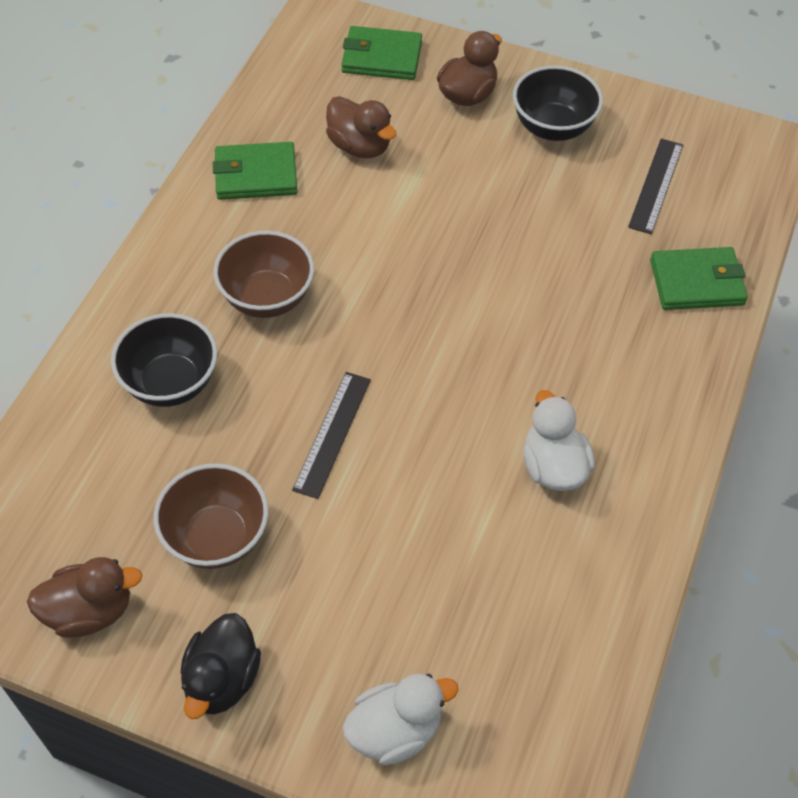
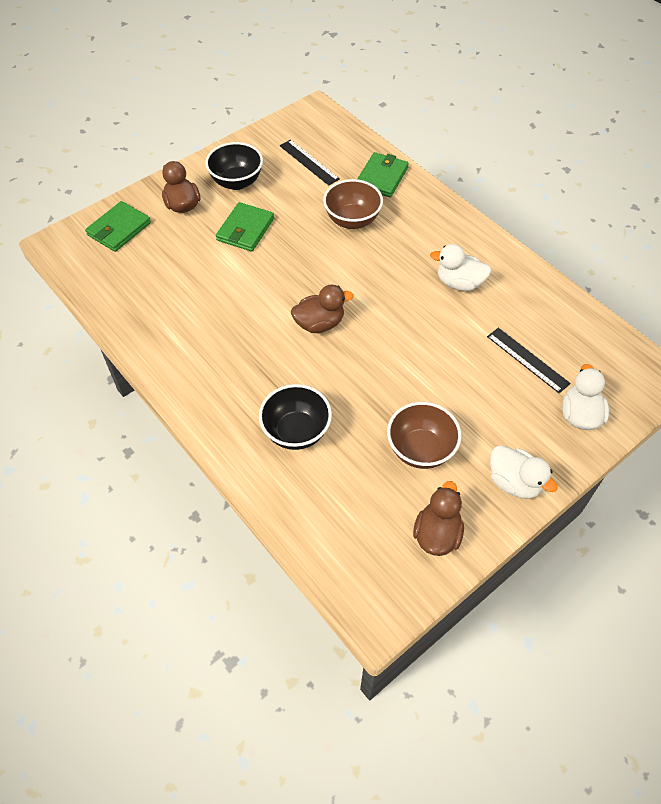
camera: 60 degrees left, 0 degrees up
(222, 679) = (514, 482): black duck -> white duck
(256, 175) = (164, 326): green wallet -> green wallet (245, 229)
(267, 298) = (265, 359): brown bowl -> brown bowl (352, 220)
(332, 433) = (382, 367): black ruler -> black ruler (527, 360)
(360, 146) = (181, 268): brown duck -> brown duck (319, 323)

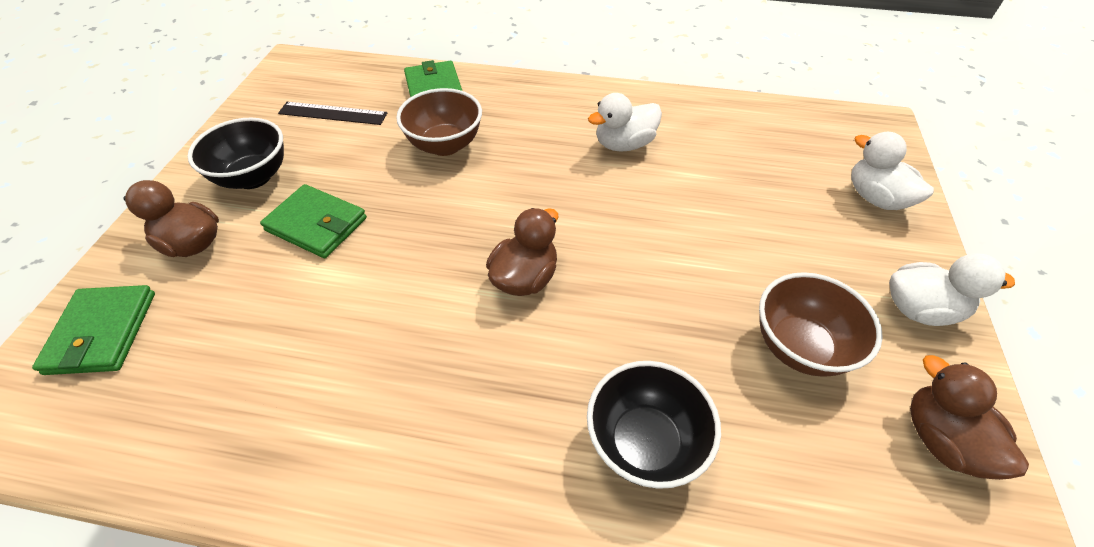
camera: 40 degrees left, 5 degrees down
(245, 229) = (316, 224): green wallet -> green wallet turned 45 degrees counterclockwise
(527, 360) = (770, 177): black ruler -> none

